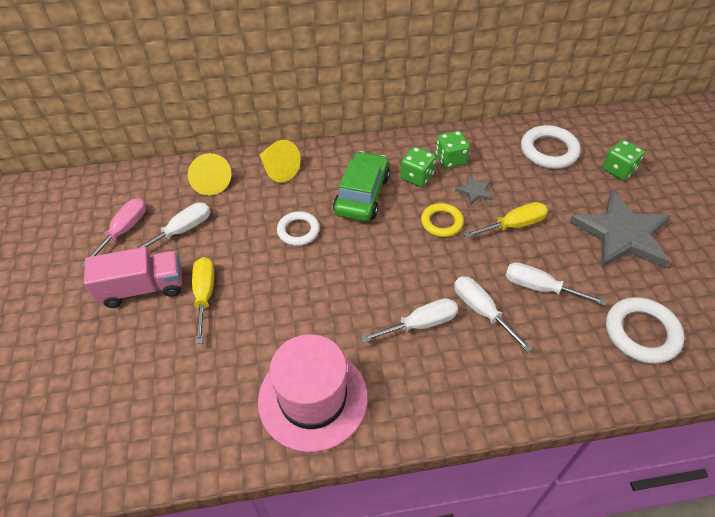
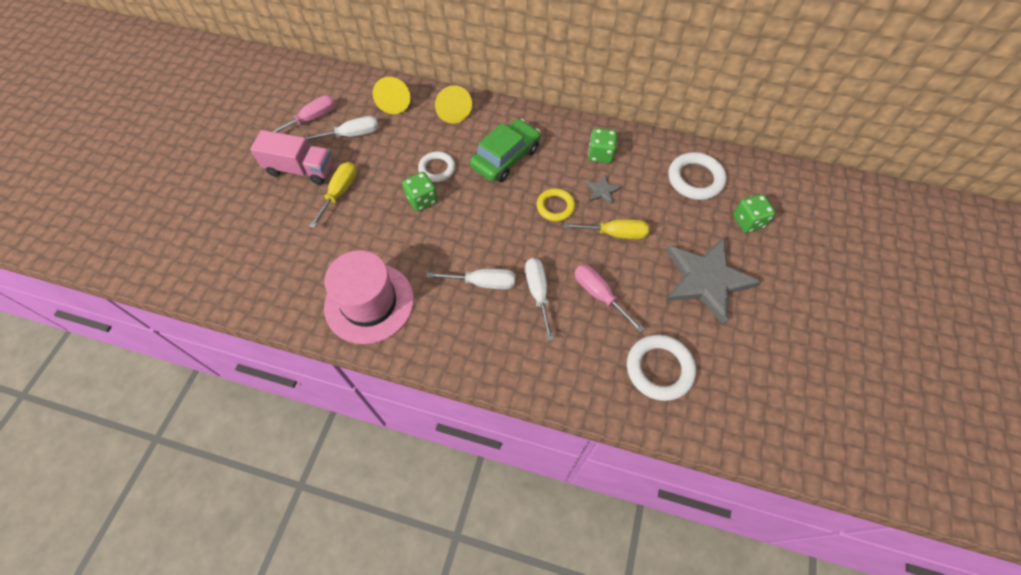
camera: 25 degrees right, 10 degrees up
(417, 176) = (561, 159): green dice -> green dice (422, 200)
(539, 288) = (599, 295): white screwdriver -> pink screwdriver

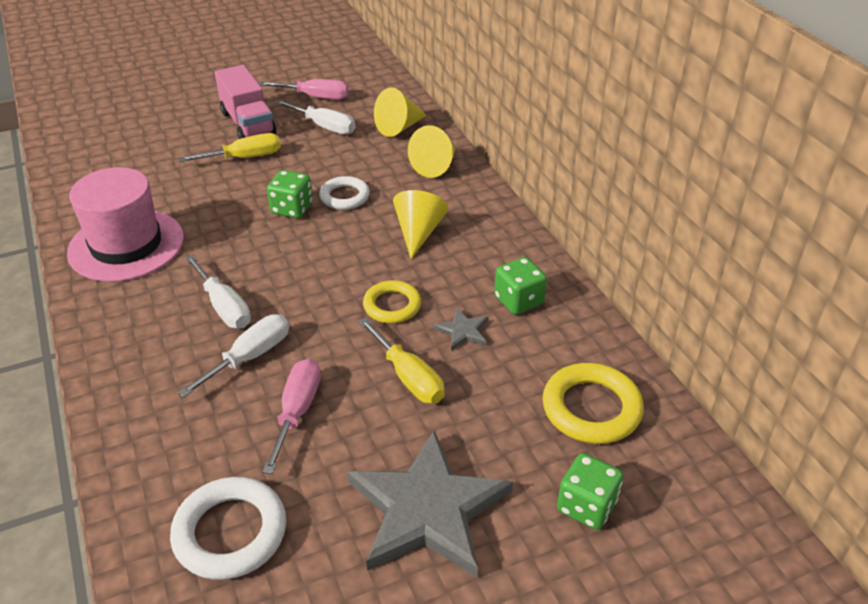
camera: 50 degrees right, 20 degrees down
(505, 157) = (418, 232): green car -> yellow cone
(695, 179) = (591, 408): white ring -> yellow ring

